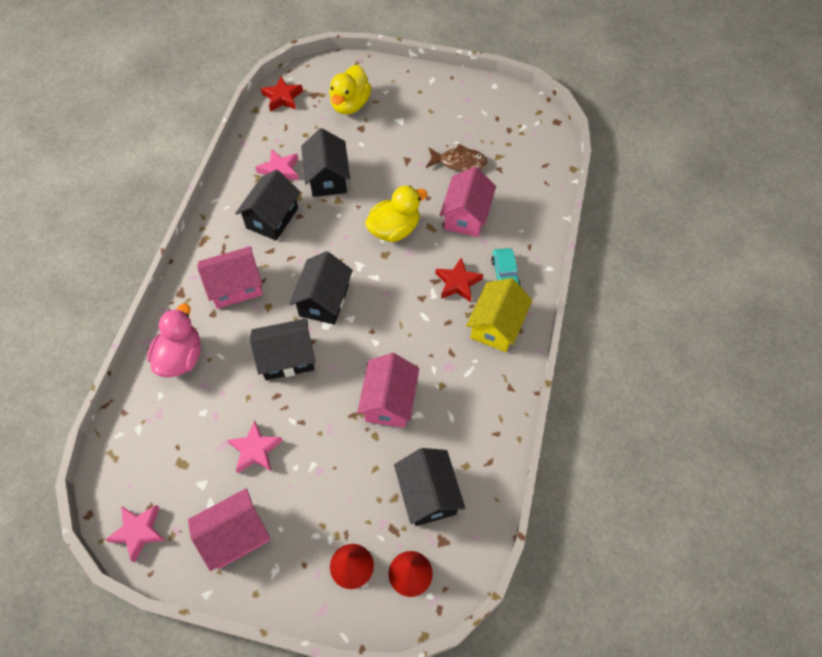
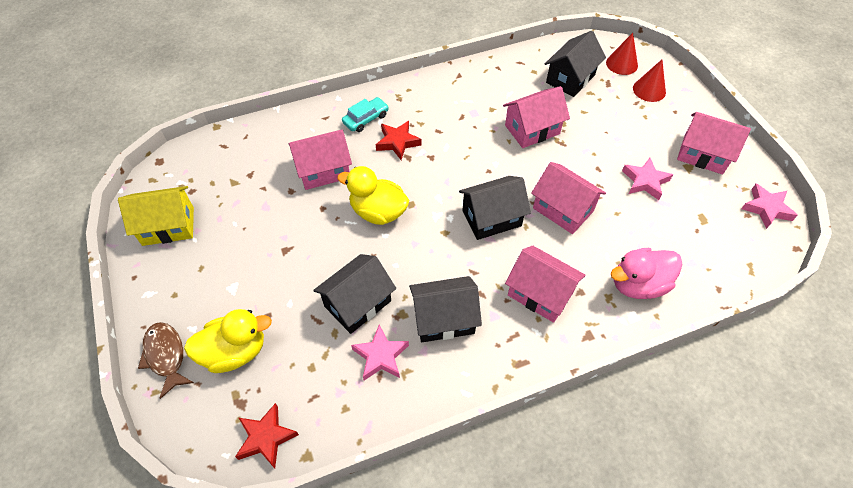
camera: 125 degrees left, 5 degrees down
(287, 358) = (563, 209): black house -> pink house
(459, 162) = (261, 207): brown fish -> brown fish (166, 356)
(496, 326) = (416, 103): yellow house -> yellow house (168, 226)

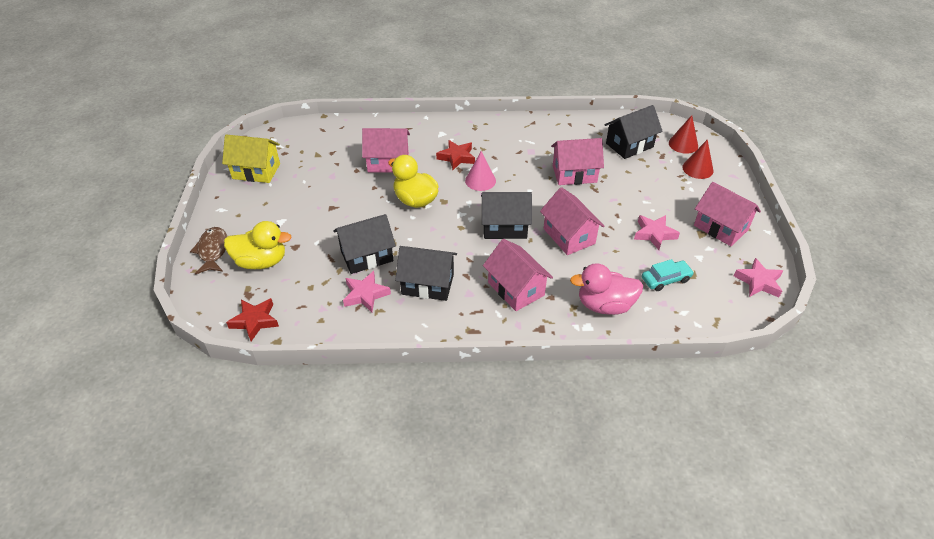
camera: 20 degrees right, 10 degrees down
(366, 119) = (440, 136): turquoise car -> turquoise car (666, 279)
(437, 165) = (480, 180): none -> pink cone

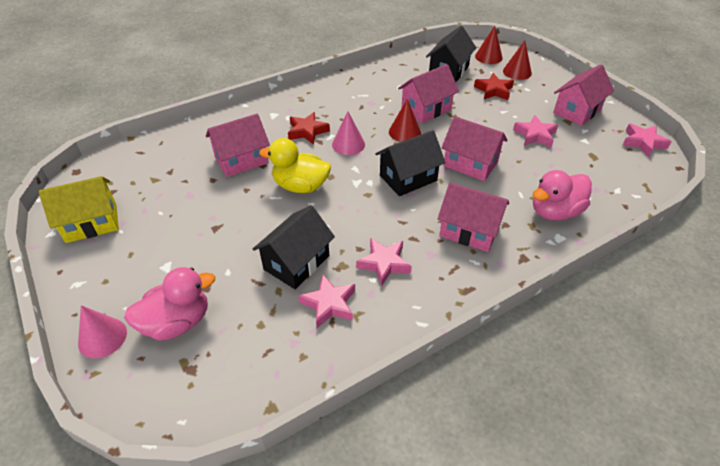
camera: 30 degrees left, 0 degrees up
(213, 251) = (102, 337): brown fish -> pink cone
(255, 321) = (224, 397): red star -> red star (493, 90)
(261, 261) = (177, 322): yellow duck -> pink duck
(428, 284) = (384, 263): black house -> pink star
(536, 187) = (404, 132): none -> red cone
(666, 279) = (579, 169): turquoise car -> none
(720, 227) = (577, 111): pink house -> pink house turned 60 degrees counterclockwise

